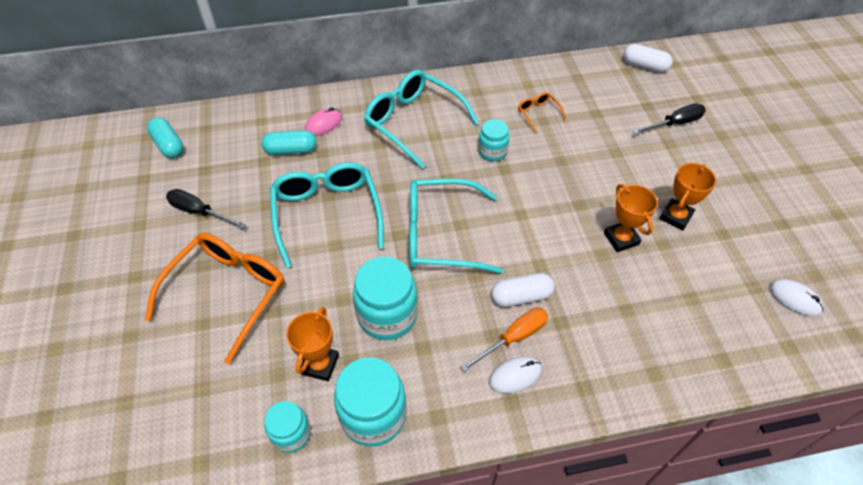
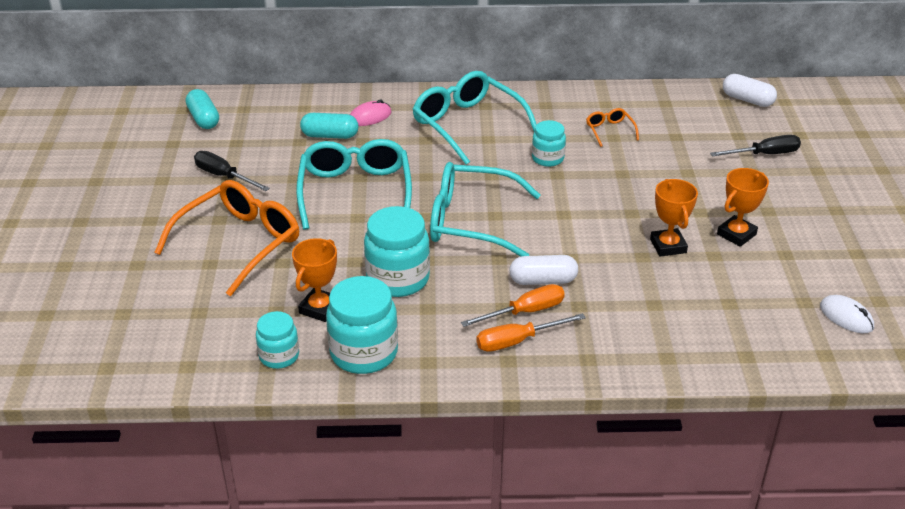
camera: 10 degrees right, 15 degrees down
(515, 376) = (517, 341): white mouse -> orange screwdriver

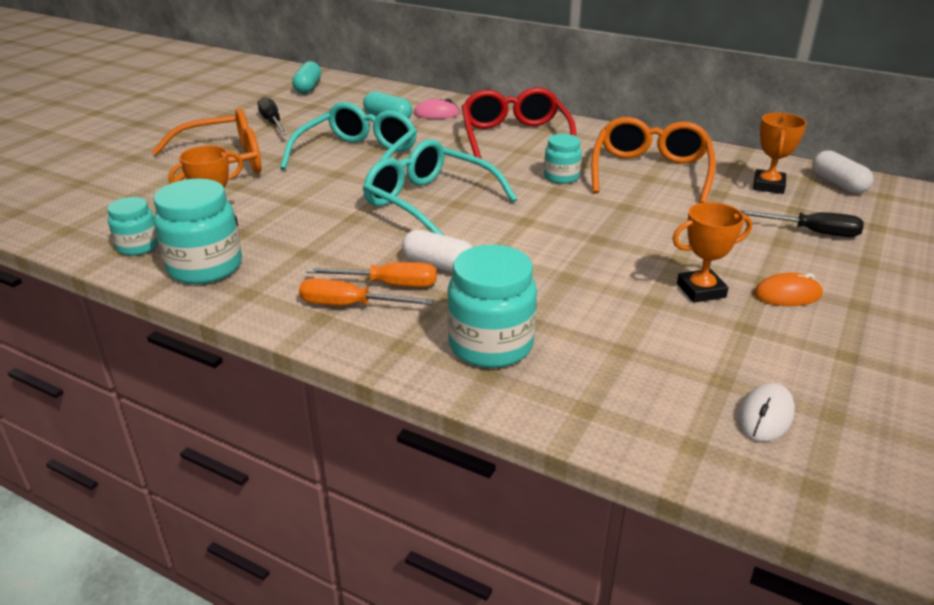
camera: 30 degrees right, 5 degrees down
(398, 279) = (309, 224): turquoise jar -> turquoise jar (491, 345)
(467, 125) = (515, 137): turquoise glasses -> red glasses
(609, 131) = (650, 172): orange glasses -> orange glasses, size x2.27
(668, 246) = (607, 277): orange trophy -> orange trophy (768, 186)
(790, 217) = (787, 295): none -> orange mouse
(846, 317) = (765, 416): white mouse -> white mouse turned 45 degrees clockwise

